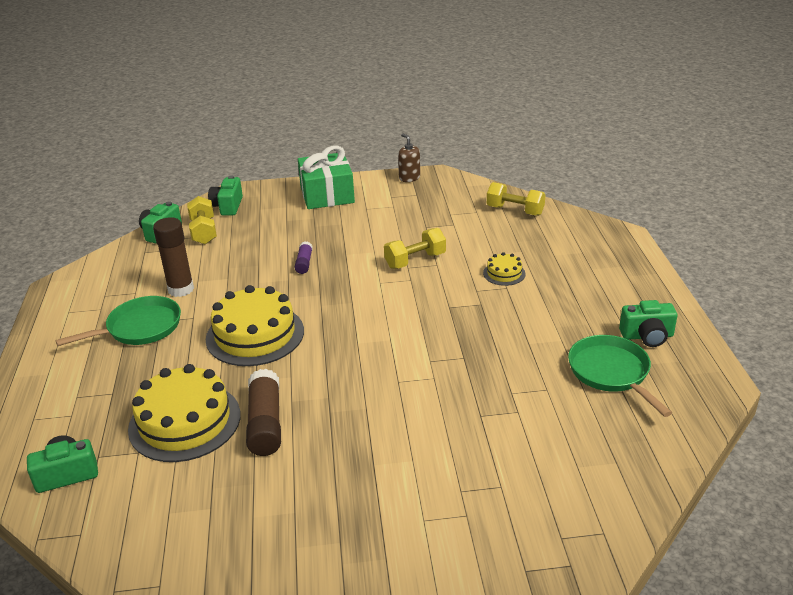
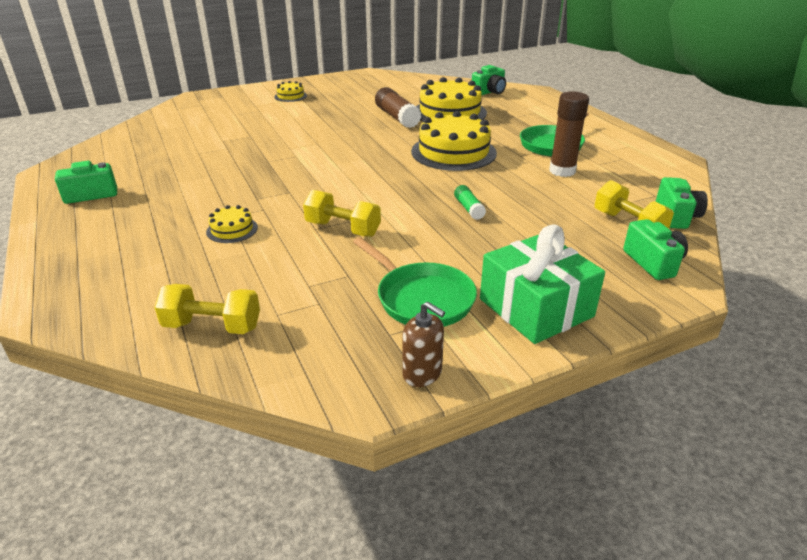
camera: 160 degrees right, 0 degrees up
(304, 263) = (468, 208): purple glue stick -> green glue stick
(398, 538) = (290, 96): none -> yellow cake
(415, 260) = (343, 229): yellow dumbbell -> yellow dumbbell turned 75 degrees clockwise
(611, 373) = (140, 167): green pan -> green pan (421, 298)

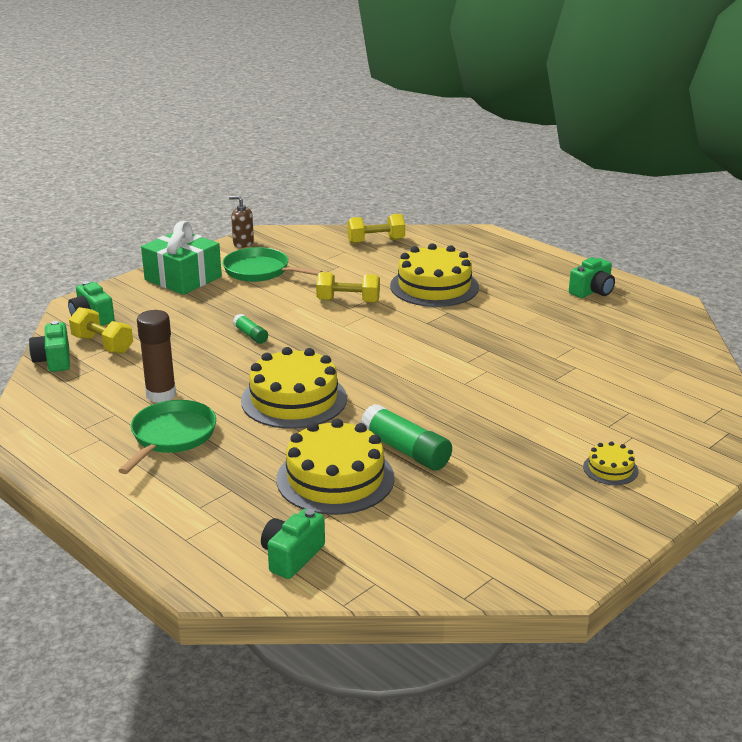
camera: 160 degrees right, 5 degrees down
(232, 230) = (434, 286): yellow cake -> yellow cake, size x2.14
(397, 117) = (406, 450): brown glue stick -> green glue stick

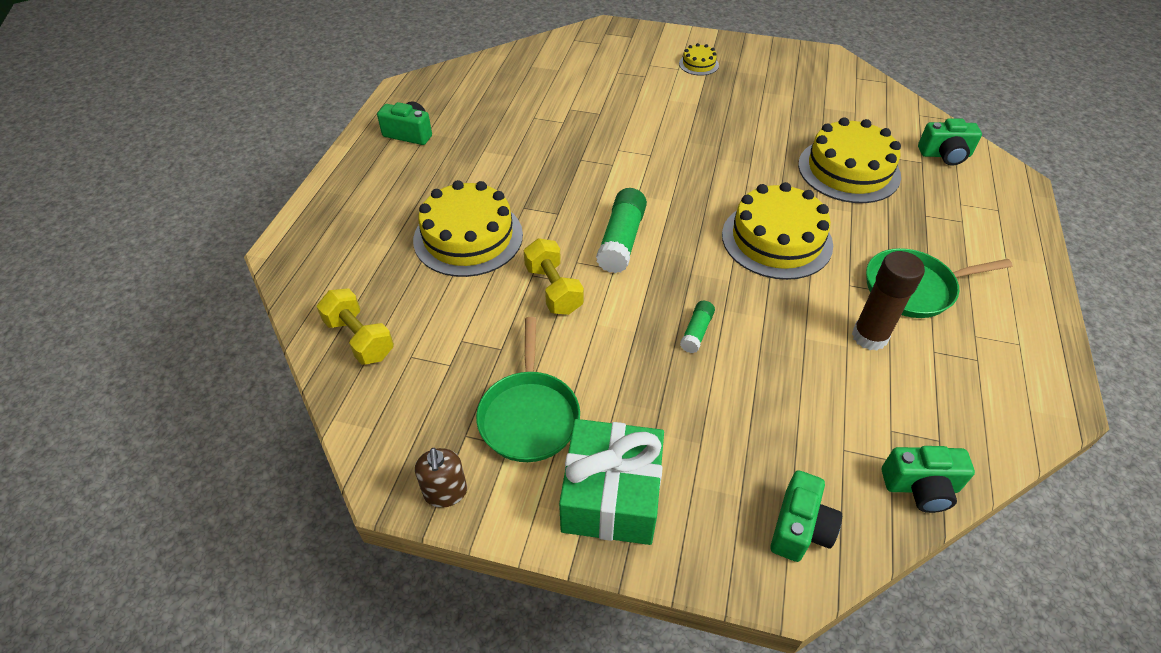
camera: 120 degrees left, 20 degrees up
(54, 360) = (920, 487): green camera -> green camera turned 45 degrees clockwise
(102, 345) = (843, 461): yellow dumbbell -> none
(406, 450) = (776, 151): green glue stick -> green glue stick (621, 240)

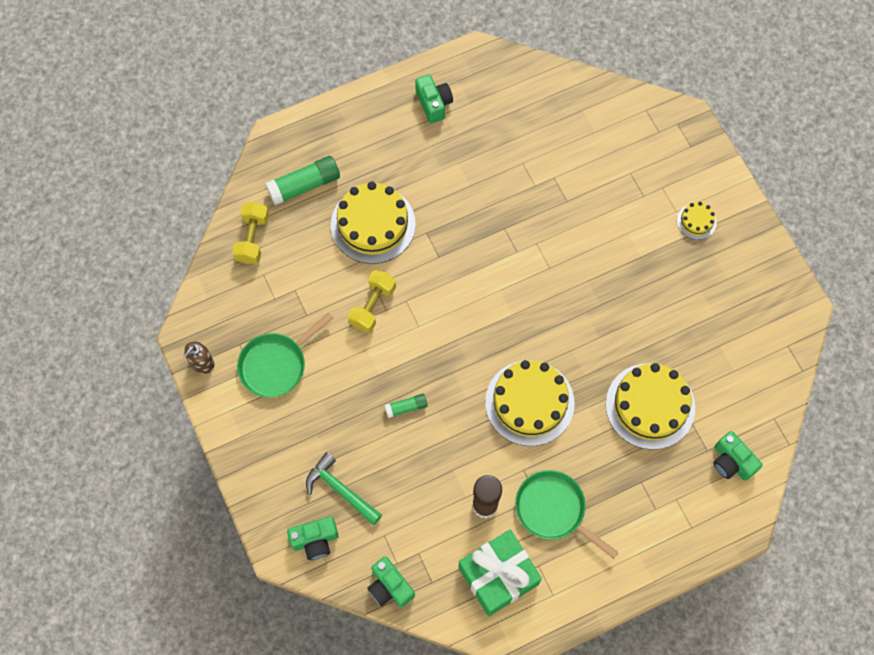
camera: 50 degrees right, 20 degrees up
(611, 495) = (262, 440): green gift -> green gift (498, 576)
(621, 240) = (447, 312): green glue stick -> green glue stick (304, 185)
(749, 455) = (340, 490): none -> green hammer

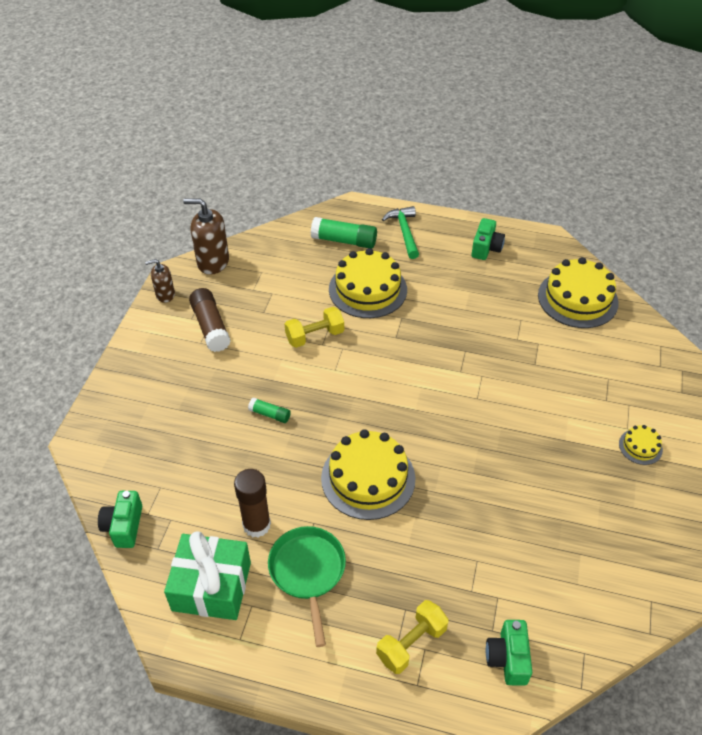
camera: 40 degrees right, 20 degrees down
(209, 297) = (213, 262): none -> brown soap dispenser
(252, 239) = (277, 249): yellow dumbbell -> yellow dumbbell (411, 643)
(276, 364) = (210, 327): green pan -> brown glue stick
(315, 540) = (110, 453): green camera -> none
(340, 490) = (164, 433): green hammer -> green hammer (404, 232)
(650, 406) = (470, 555): yellow cake -> yellow cake (577, 299)

